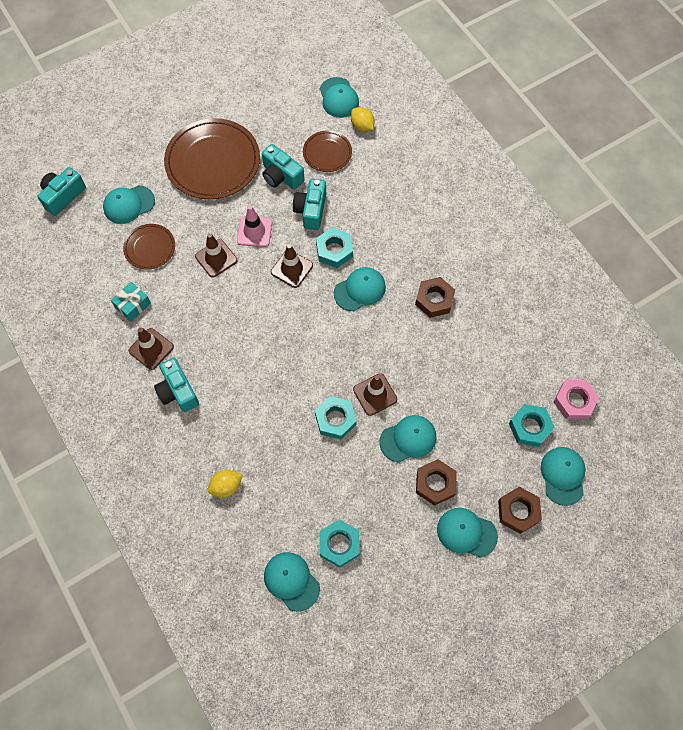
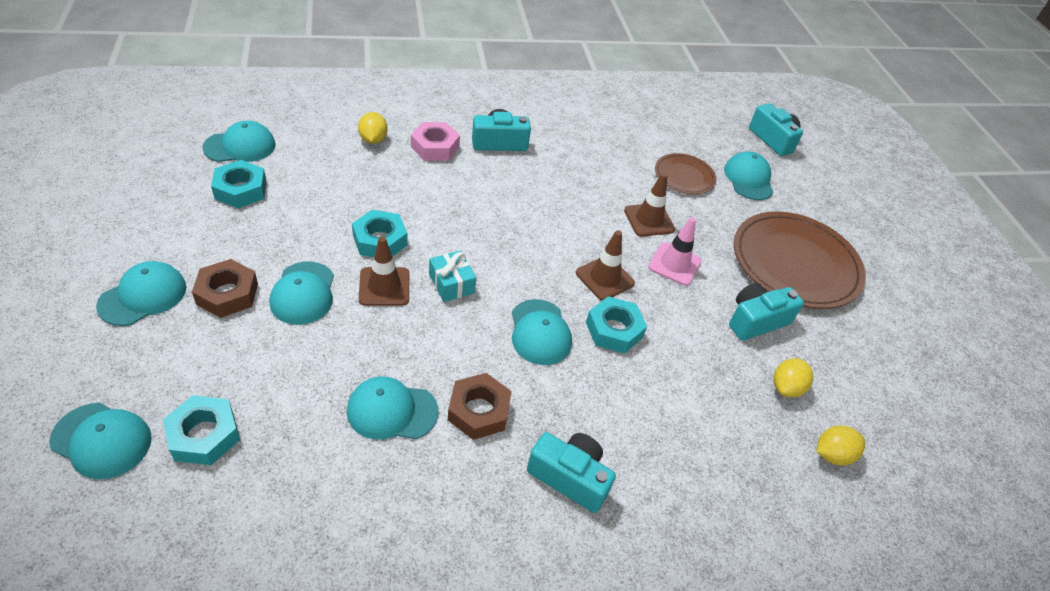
camera: 105 degrees right, 20 degrees down
(133, 305) = (616, 145): turquoise gift -> turquoise gift (451, 284)
(151, 349) = (558, 141): brown traffic cone -> none
(311, 210) = (689, 330): turquoise camera -> turquoise camera (569, 477)
(327, 153) = (786, 387): brown plate -> yellow lemon
(338, 98) = (895, 445): turquoise cap -> turquoise cap (392, 411)
(518, 511) = (112, 361): brown nut -> none
(574, 401) = (188, 521): pink nut -> pink nut (435, 147)

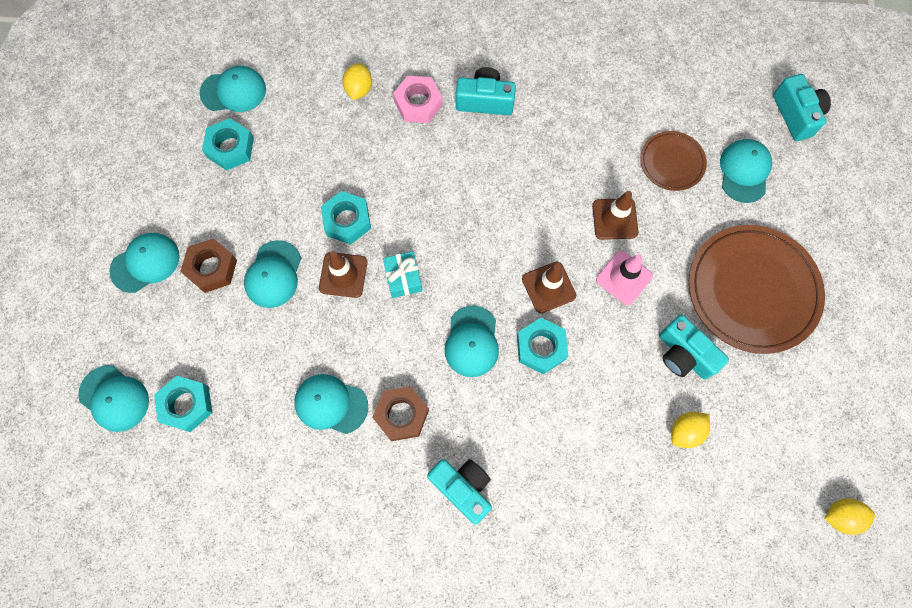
camera: 20 degrees right, 25 degrees up
(756, 321) = (684, 354): turquoise camera -> turquoise camera turned 120 degrees counterclockwise
(832, 454) = (702, 505): yellow lemon -> yellow lemon (840, 516)

